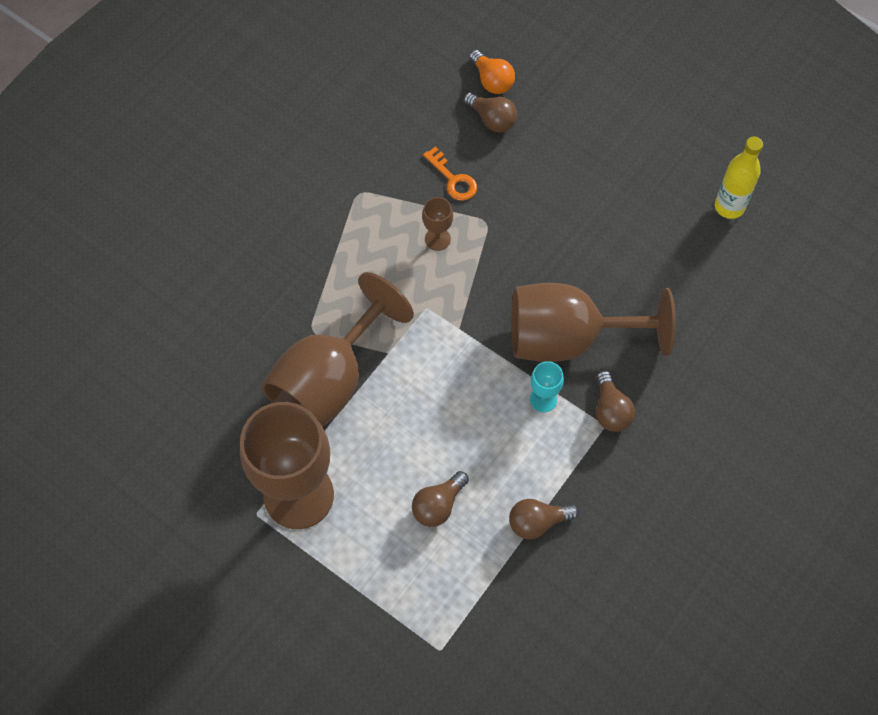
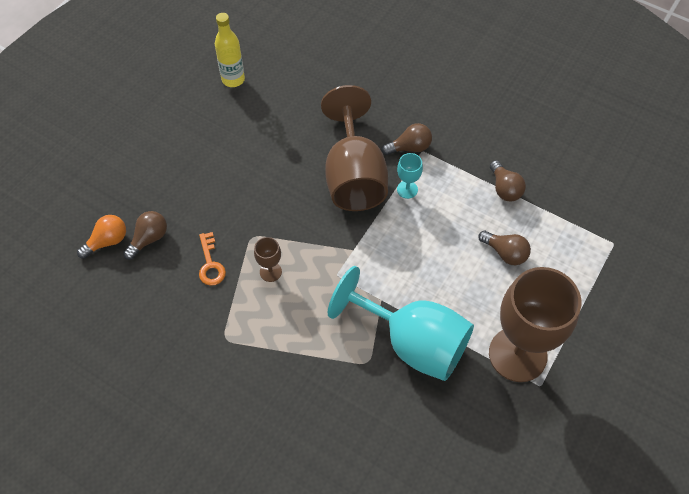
camera: 95 degrees left, 5 degrees down
(329, 381) = (413, 342): brown goblet -> turquoise goblet
(453, 179) = (210, 264): orange key -> orange key turned 120 degrees clockwise

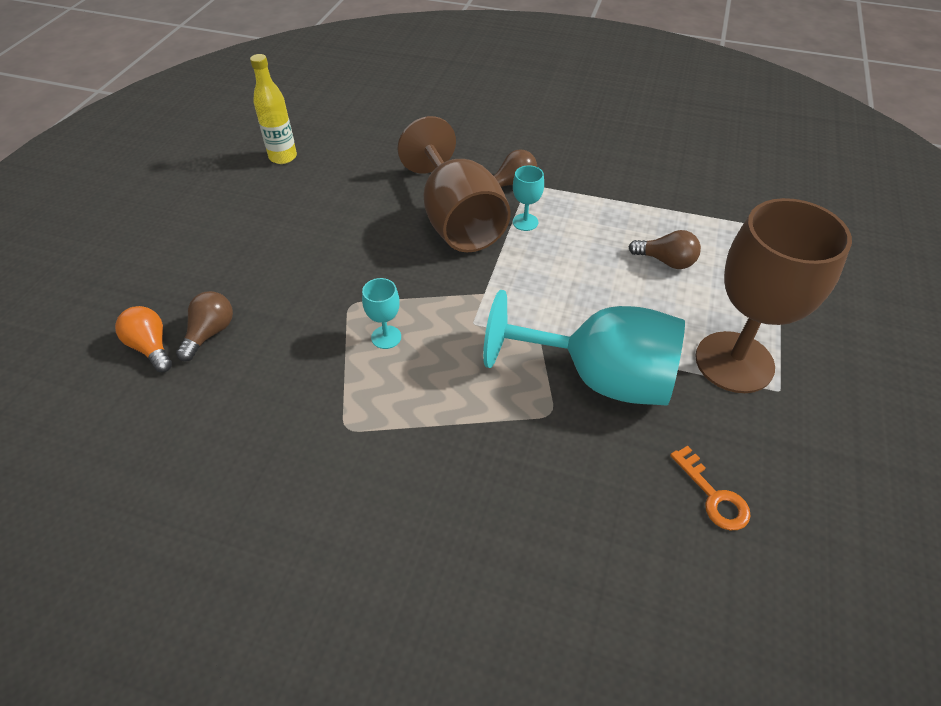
camera: 15 degrees left, 10 degrees down
(107, 241) = (151, 347): orange light bulb -> orange light bulb turned 75 degrees counterclockwise
(210, 264) = (302, 345): orange key -> orange key (713, 496)
(270, 272) = (386, 337): brown goblet -> turquoise goblet
(504, 188) = (635, 202): brown light bulb -> none

